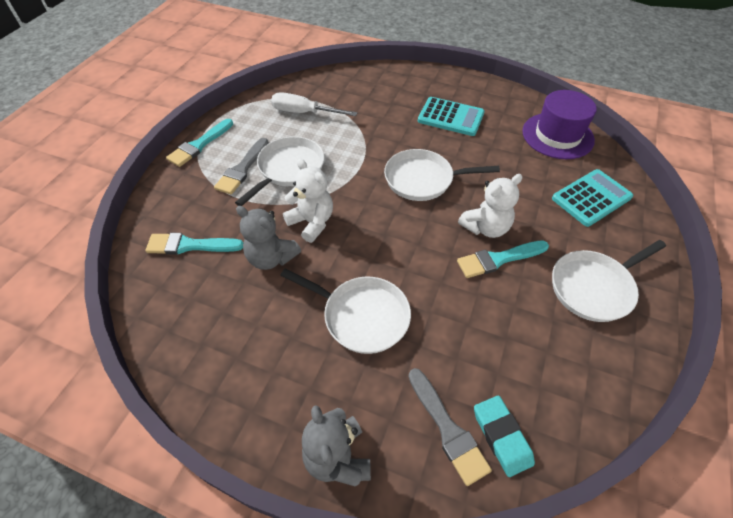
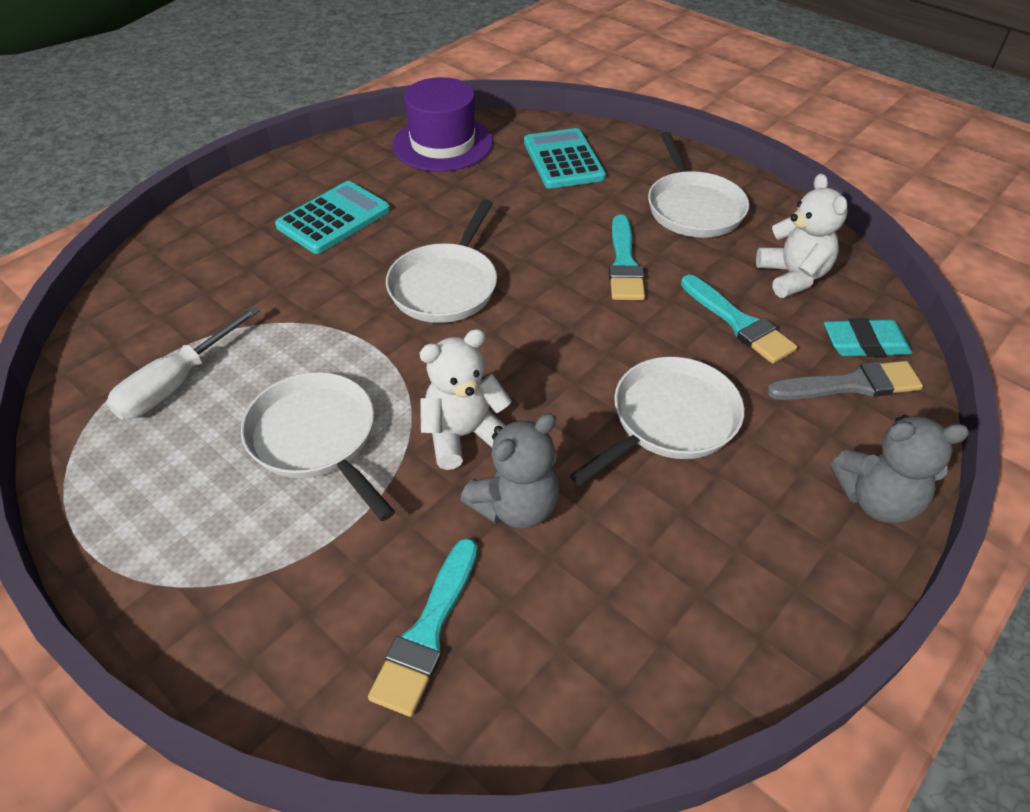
camera: 70 degrees left, 5 degrees down
(199, 145) = (137, 575): turquoise brush -> turquoise brush (738, 323)
(242, 169) = (268, 510): grey brush -> none
(485, 227) = (567, 257): white teddy bear -> white teddy bear (792, 277)

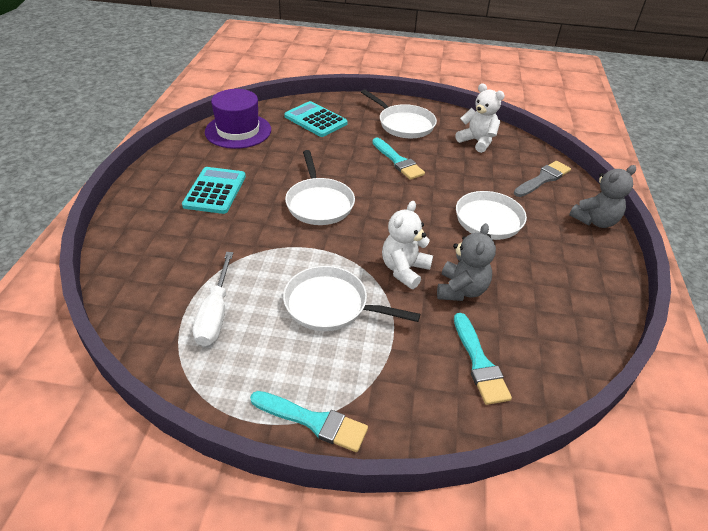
camera: 35 degrees left, 5 degrees down
(738, 323) = (475, 170): turquoise brush -> turquoise brush (313, 421)
(865, 343) = (532, 160): turquoise eraser -> none

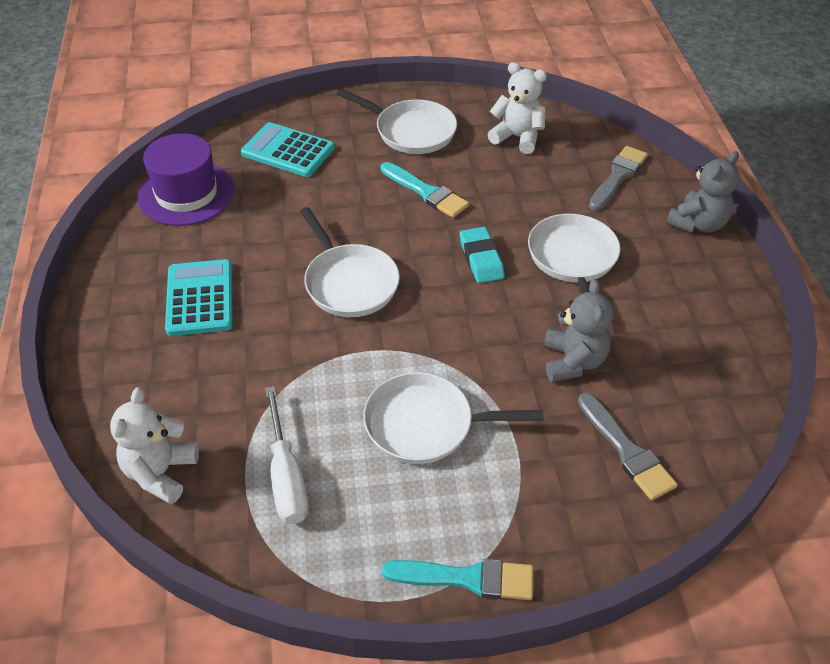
camera: 15 degrees left, 5 degrees up
(404, 270) = (495, 352): white teddy bear -> white teddy bear (160, 472)
(419, 209) = (481, 259): none -> turquoise eraser
(479, 362) = (626, 450): turquoise brush -> grey brush

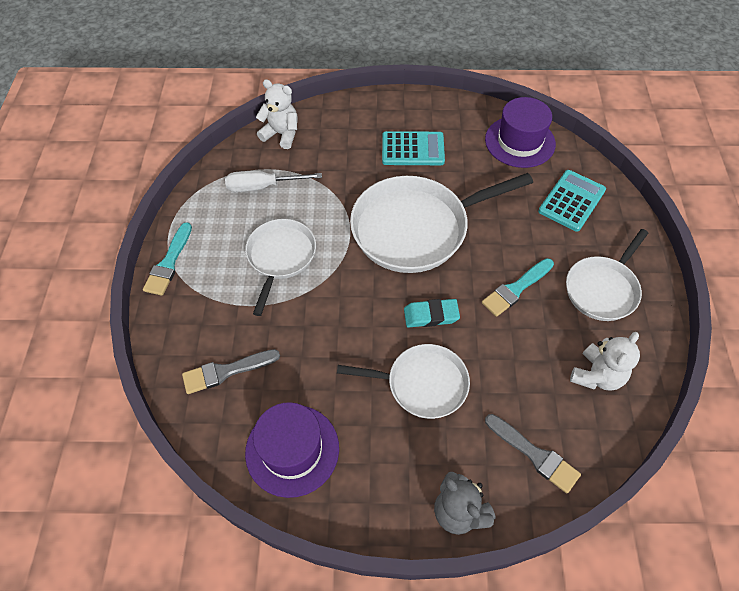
camera: 100 degrees right, 10 degrees up
(349, 282) = (416, 228): white pan -> white pan, size x1.67
(573, 361) = (312, 357): grey teddy bear -> none
(698, 361) = (292, 450): none -> purple hat

